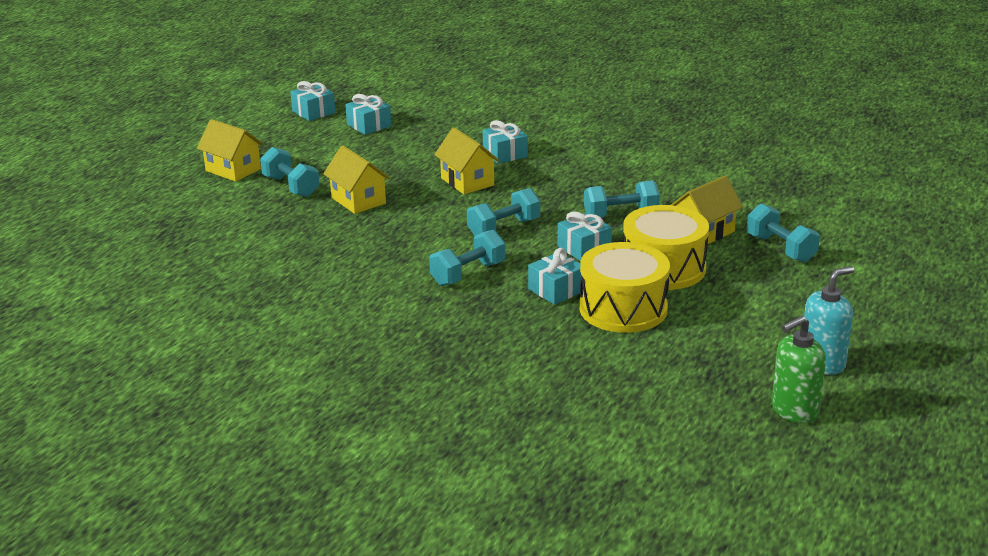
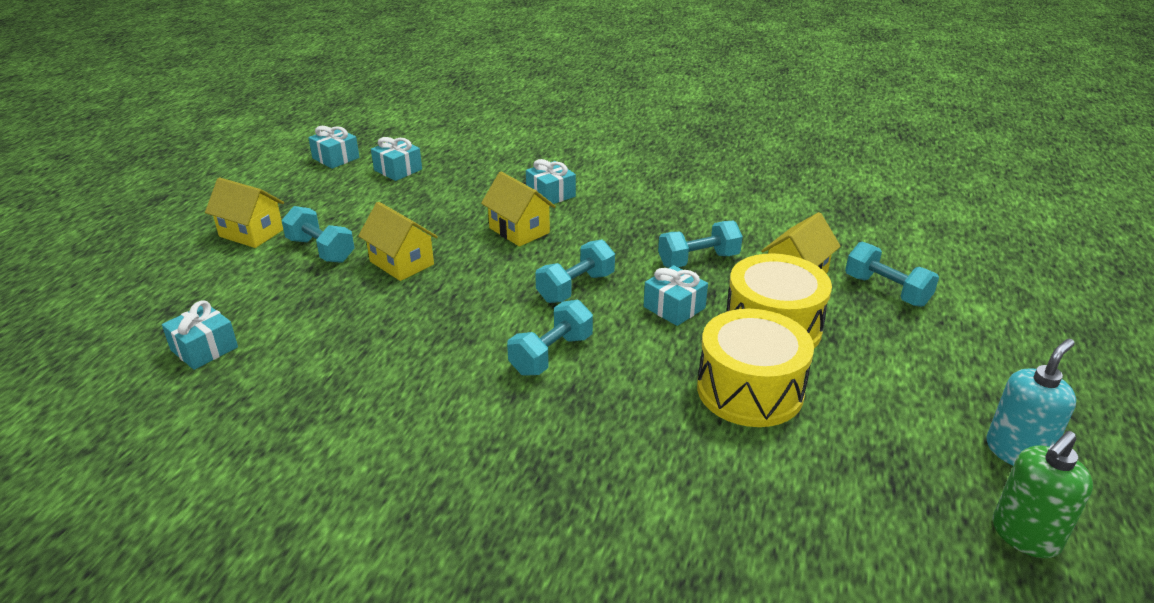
camera: 10 degrees left, 5 degrees up
(556, 290) = (662, 369): turquoise gift -> turquoise gift (204, 349)

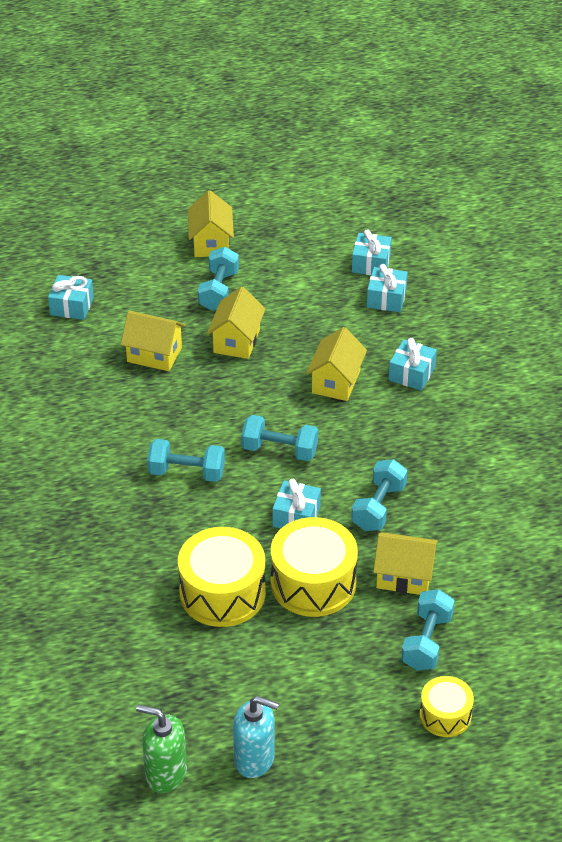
camera: 60 degrees right, 10 degrees up
(336, 158) = (357, 218): turquoise gift -> turquoise gift (386, 298)
(355, 317) = (154, 354): none -> yellow house
(698, 260) = (378, 507): turquoise dumbbell -> turquoise dumbbell turned 75 degrees clockwise
(985, 310) = (445, 715): none -> yellow drum

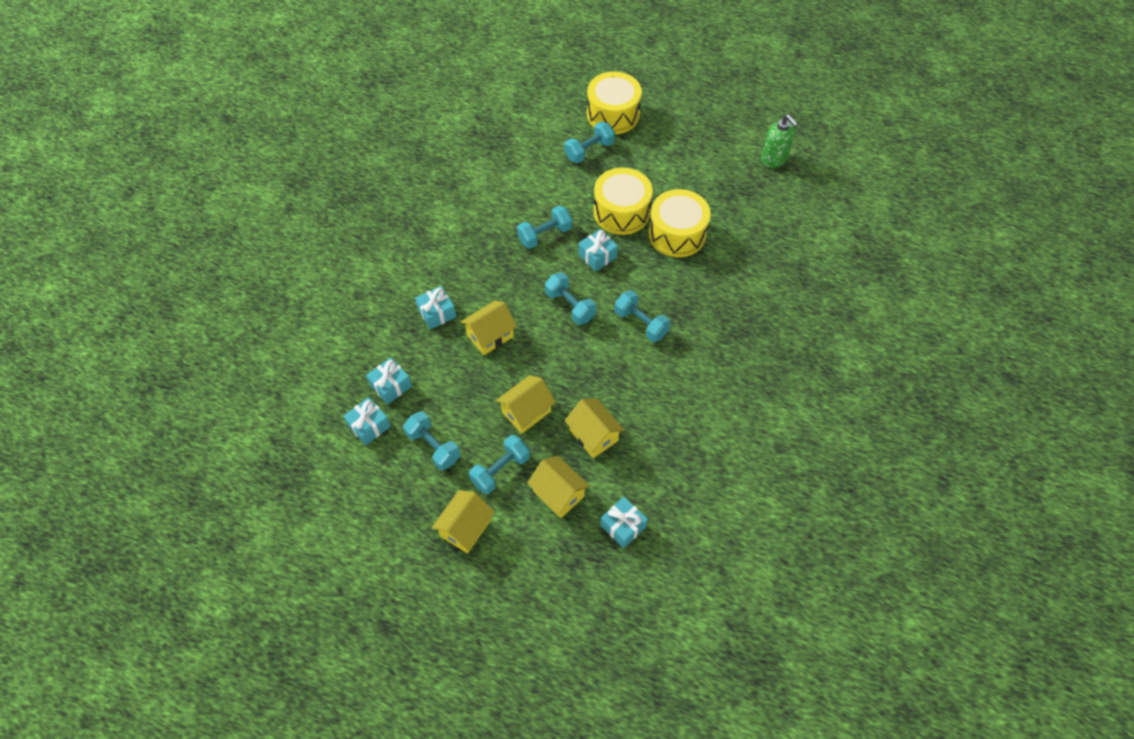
camera: 145 degrees left, 15 degrees up
(254, 759) = (724, 143): turquoise soap dispenser -> none
(297, 277) = (433, 447): none -> turquoise dumbbell
(404, 576) = (568, 189): yellow house -> yellow house (558, 494)
(445, 715) = (613, 114): yellow drum -> yellow drum, size x1.76

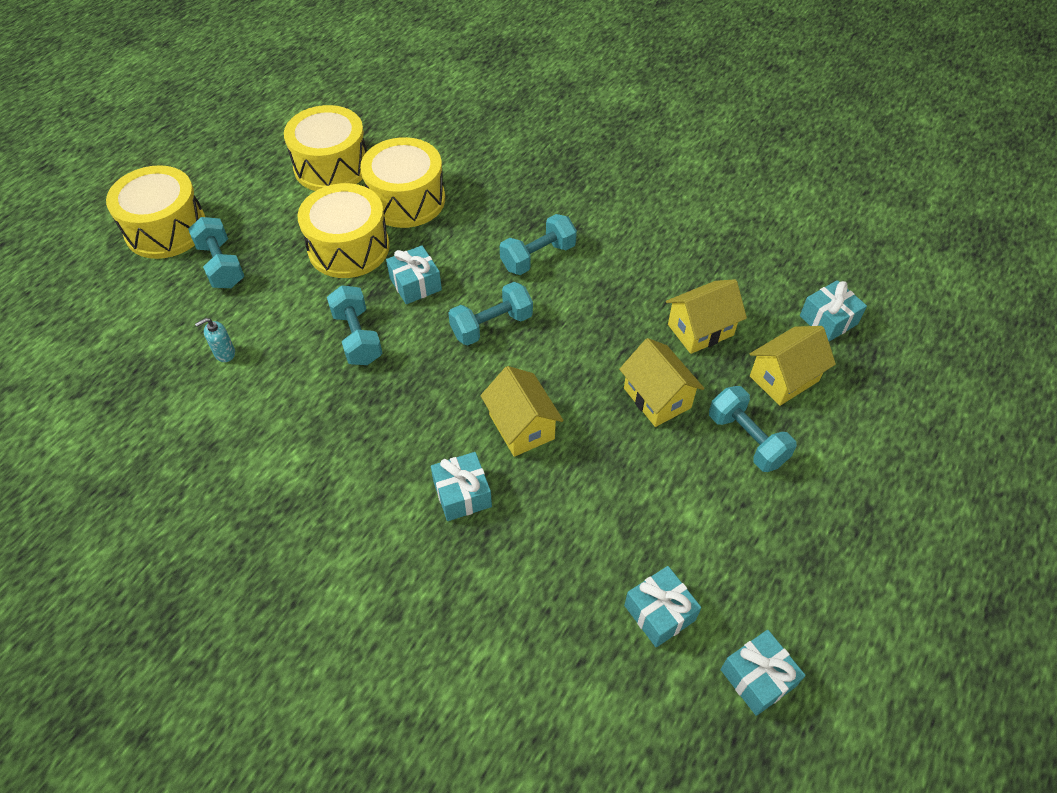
camera: 80 degrees left, 5 degrees down
(391, 386) = (588, 573): turquoise gift -> turquoise gift (757, 678)
(433, 447) = (704, 521): turquoise dumbbell -> none
(465, 528) = (836, 492): yellow house -> none
(519, 173) = (224, 353): none -> turquoise soap dispenser
(698, 183) = (332, 166): none -> yellow drum
(774, 159) = (323, 96): green soap dispenser -> none

